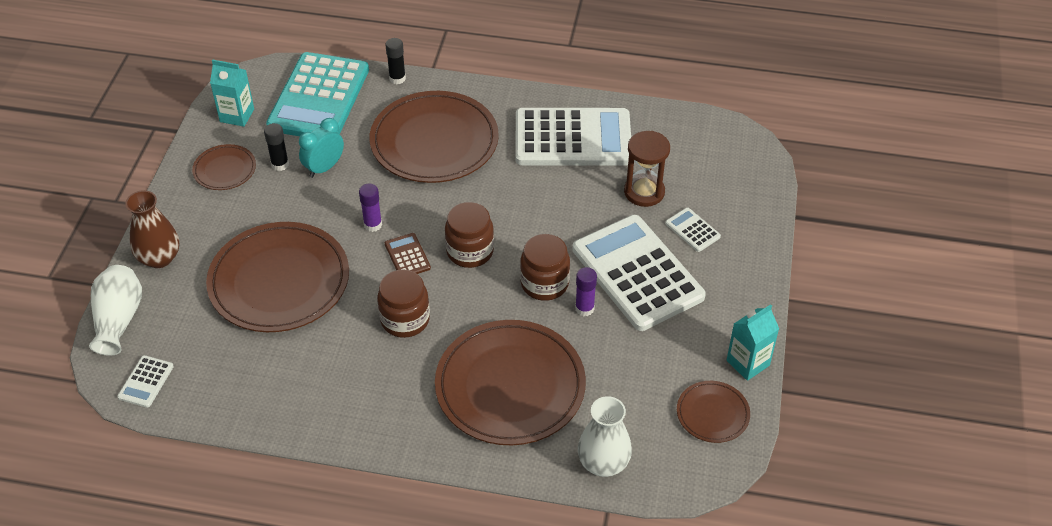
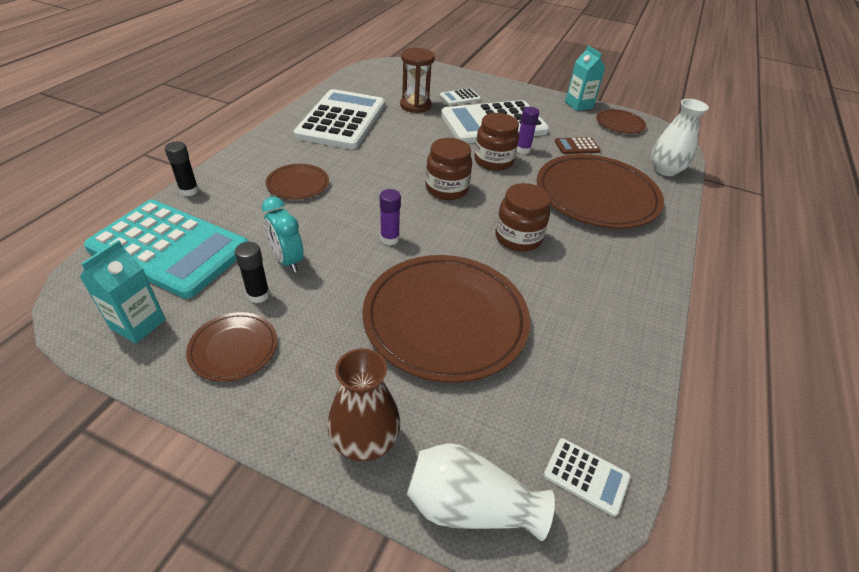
camera: 80 degrees left, 5 degrees down
(407, 256) = (439, 224): brown calculator -> brown calculator (577, 146)
(434, 141) = (298, 184): brown plate -> brown plate, size x0.48

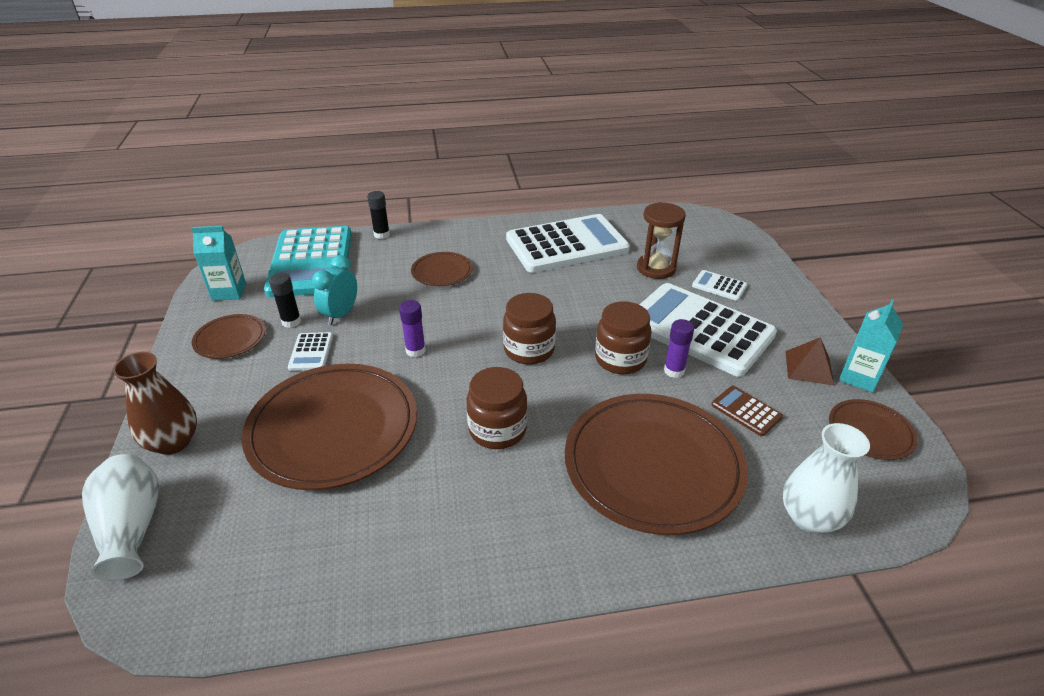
camera: 60 degrees right, 5 degrees down
(559, 112) = (809, 367): none -> brown pyramid
(586, 476) = (190, 599): white calculator -> white calculator (311, 352)

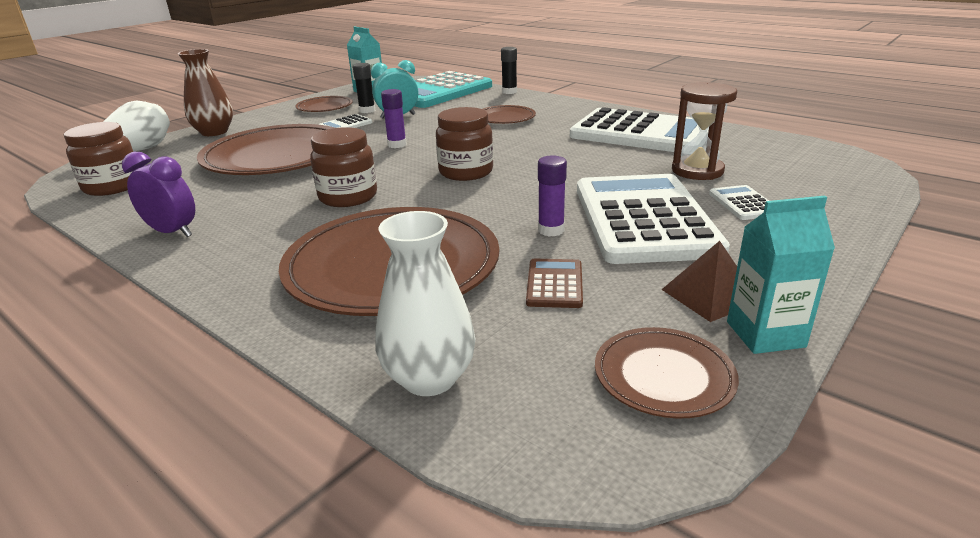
camera: 50 degrees right, 10 degrees down
(438, 567) = (172, 232): none -> purple clock
(620, 359) = (521, 204): brown jar -> brown jar (113, 186)

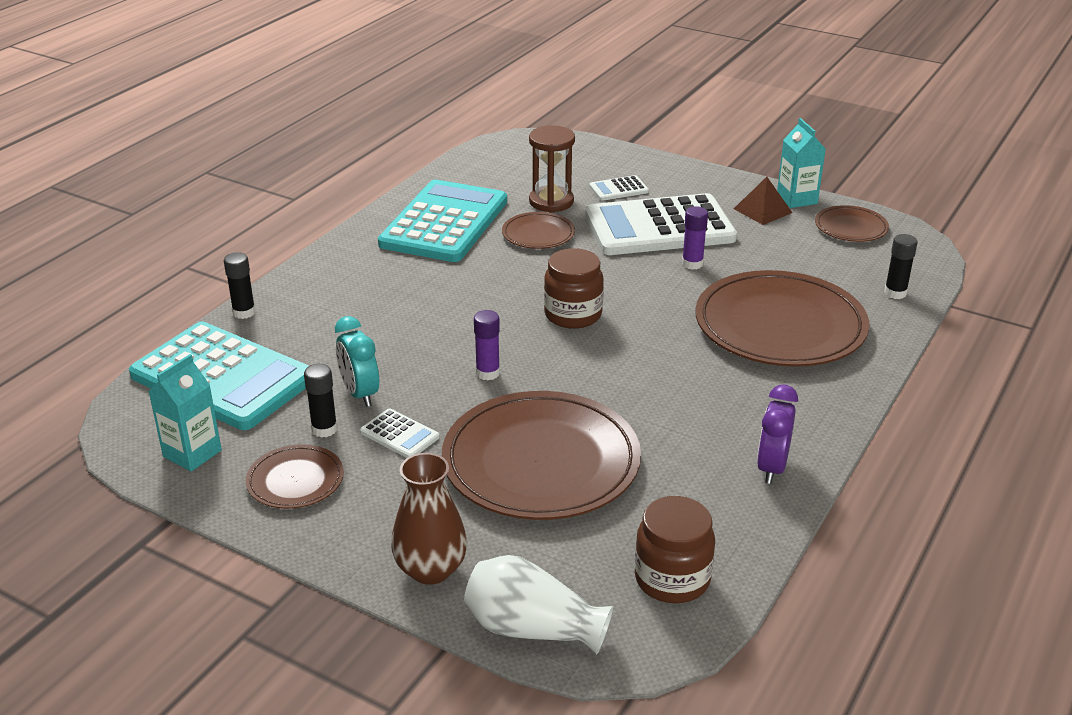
camera: 100 degrees left, 5 degrees up
(348, 197) = (654, 376): brown jar -> none
(429, 378) = (895, 293): white vase -> black glue stick
(505, 118) = (379, 306): brown plate -> brown plate (538, 234)
(554, 284) = (773, 259): brown calculator -> none
(641, 133) = (444, 223): white calculator -> turquoise calculator

